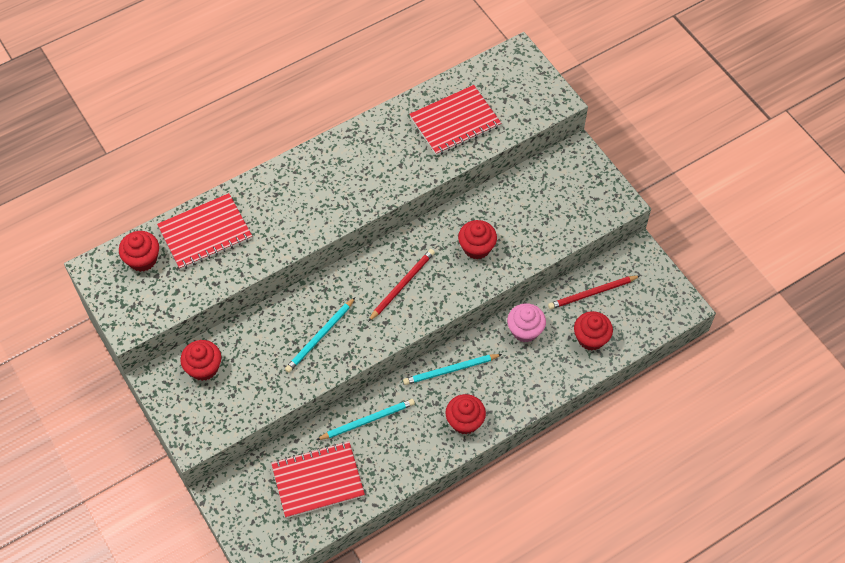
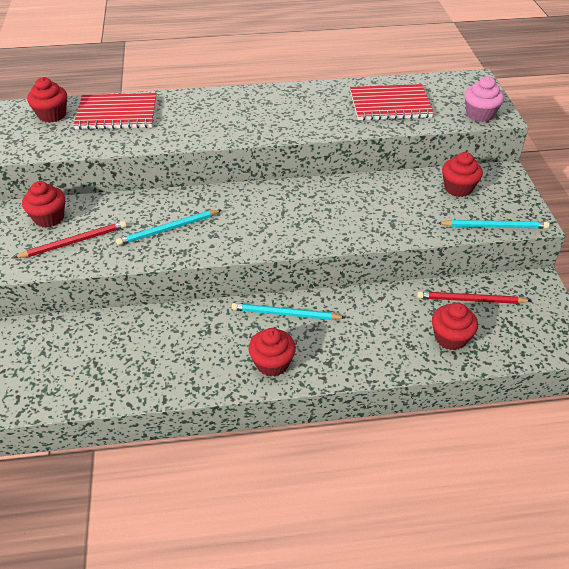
camera: 25 degrees right, 15 degrees down
(318, 480) = (91, 359): red notebook -> none
(367, 420) = (176, 326): turquoise pencil -> turquoise pencil (494, 226)
(402, 285) = (272, 216): red pencil -> red pencil (74, 242)
(476, 247) = (363, 211): red cupcake -> red cupcake (458, 188)
(525, 330) = (382, 307): pink cupcake -> pink cupcake (480, 114)

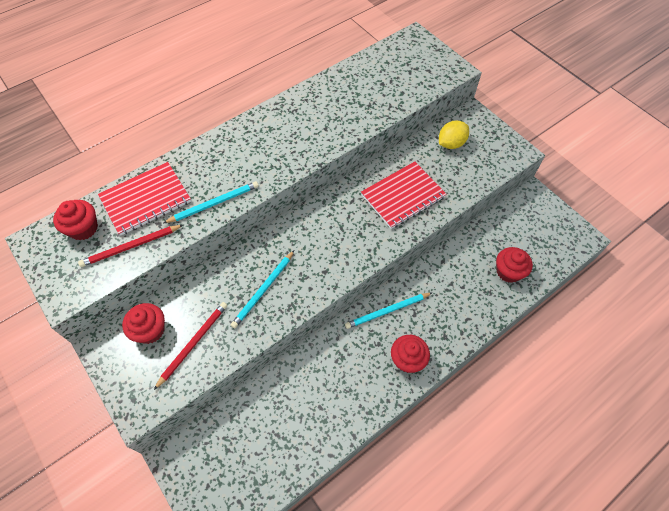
camera: 30 degrees left, 15 degrees up
(390, 105) = (369, 91): red notebook -> red notebook (403, 196)
(458, 188) = (451, 144): red cupcake -> yellow lemon
(470, 300) = (501, 232): red pencil -> red pencil (131, 247)
(480, 114) = (441, 73): pink cupcake -> none
(494, 226) = (497, 169): turquoise pencil -> turquoise pencil (214, 203)

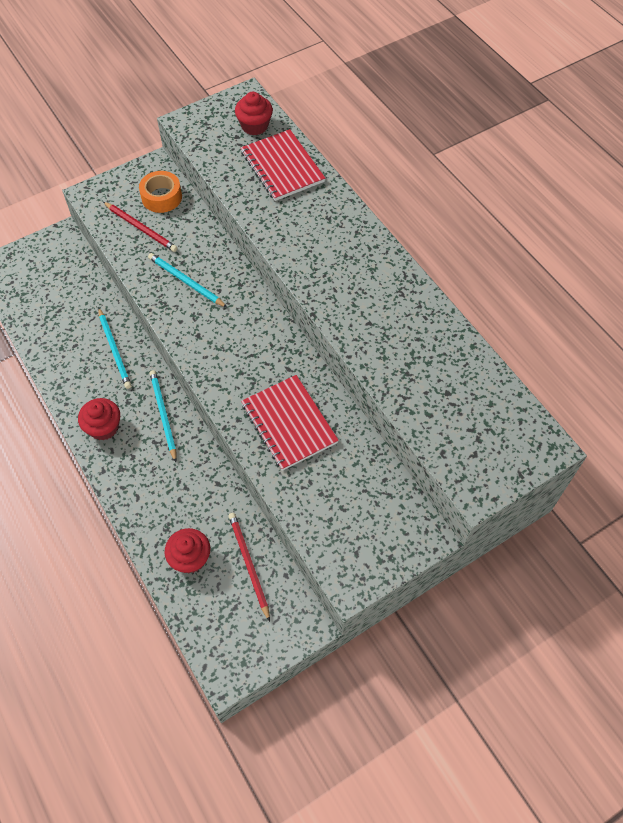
camera: 95 degrees right, 0 degrees up
(131, 247) = (228, 160): red pencil -> red pencil (249, 564)
(150, 330) = (161, 197): red cupcake -> orange tape
(214, 203) = (269, 220): turquoise pencil -> turquoise pencil (114, 350)
(451, 144) = (371, 495): yellow lemon -> none

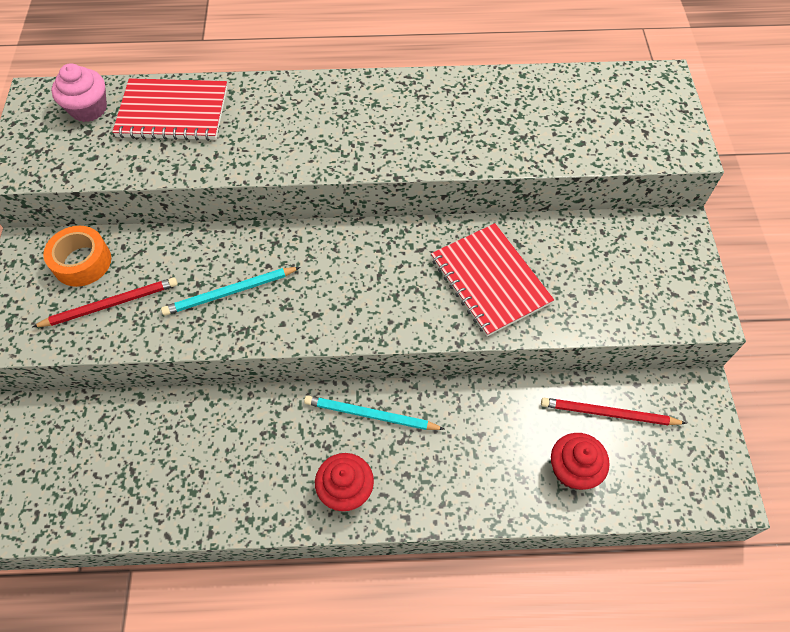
camera: 60 degrees left, 0 degrees up
(114, 350) = (242, 429): turquoise pencil -> none
(254, 126) = (88, 109): red cupcake -> pink cupcake
(289, 423) = (490, 280): red notebook -> red notebook turned 60 degrees clockwise

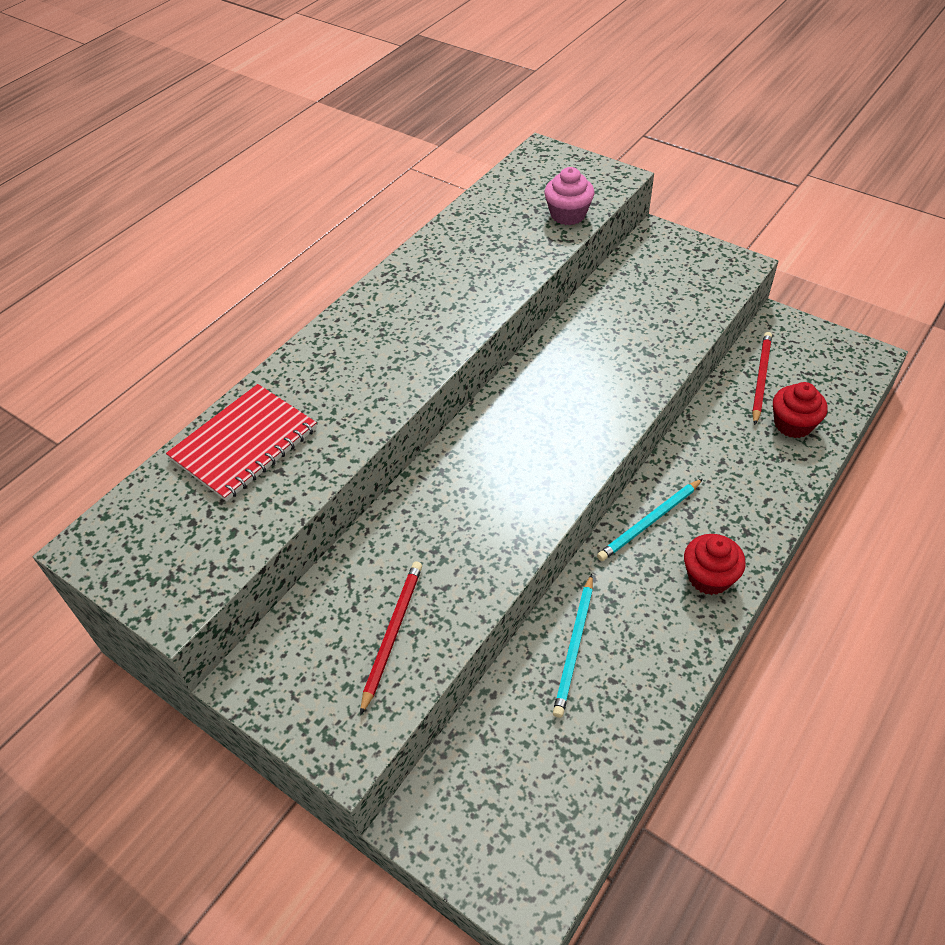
camera: 50 degrees left, 10 degrees down
(82, 262) = (315, 635): orange tape -> none
(88, 109) = (161, 508): pink cupcake -> pink cupcake (568, 214)
(230, 292) = (467, 531): turquoise pencil -> turquoise pencil (574, 647)
(490, 280) = (611, 357): red notebook -> none
(608, 413) = (760, 378): red pencil -> red pencil turned 150 degrees clockwise

